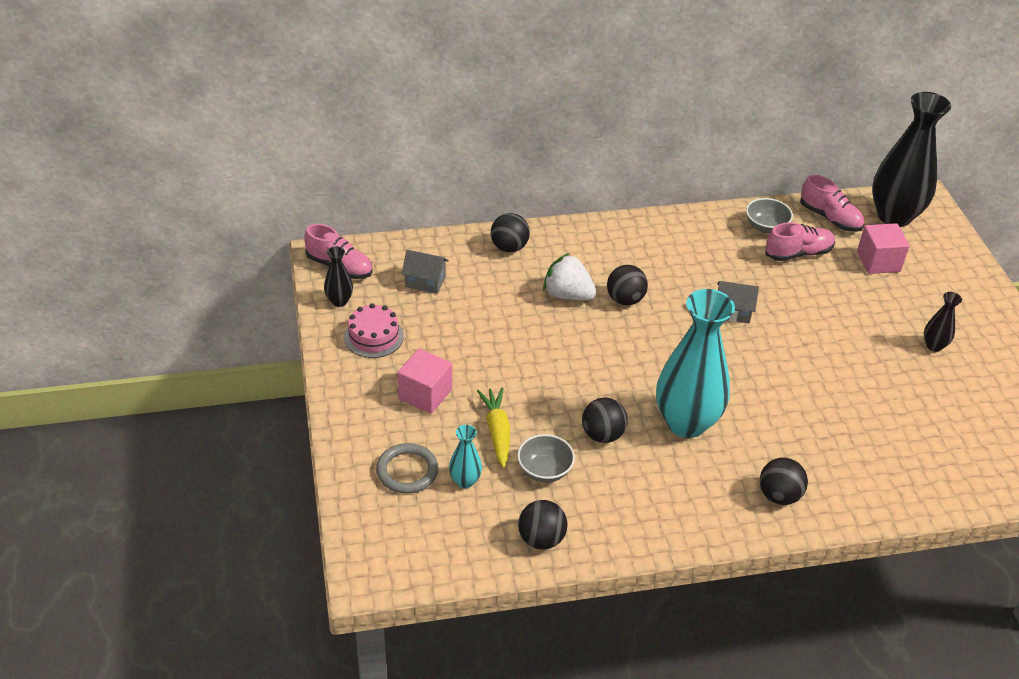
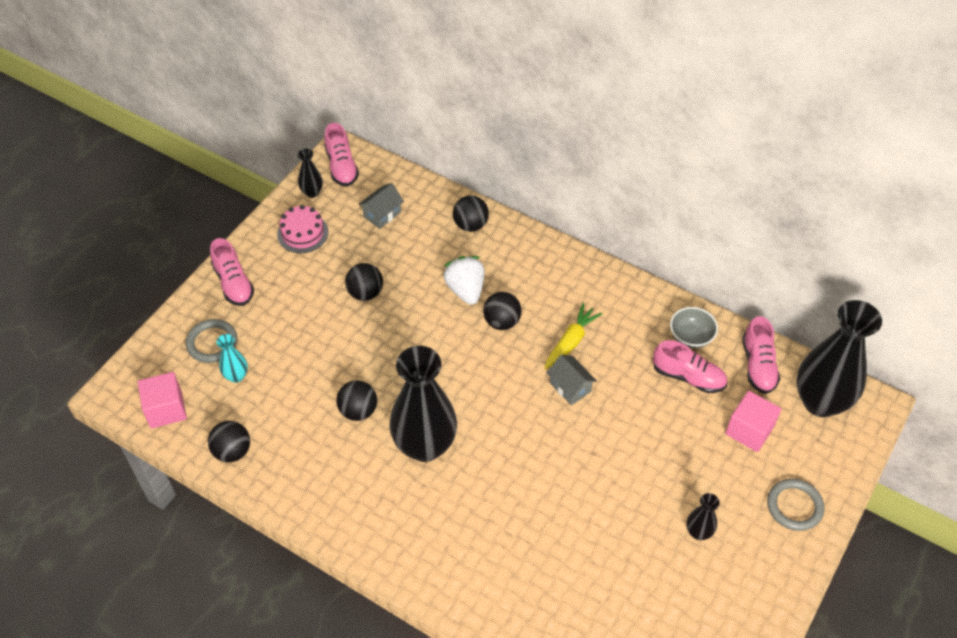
camera: 45 degrees right, 10 degrees up
(362, 413) = (233, 283): none -> pink shoe
(425, 282) = (382, 214): grey house -> grey house turned 75 degrees clockwise
(425, 394) = (284, 297): pink cube -> pink cube (166, 409)
(497, 431) = (296, 356): yellow carrot -> yellow carrot (571, 341)
(544, 470) = (291, 407): grey bowl -> none
(686, 423) = (425, 445): turquoise vase -> black vase
(779, 495) = (419, 548): black ball -> black ball (365, 293)
(963, 289) = (794, 506): none -> grey ring

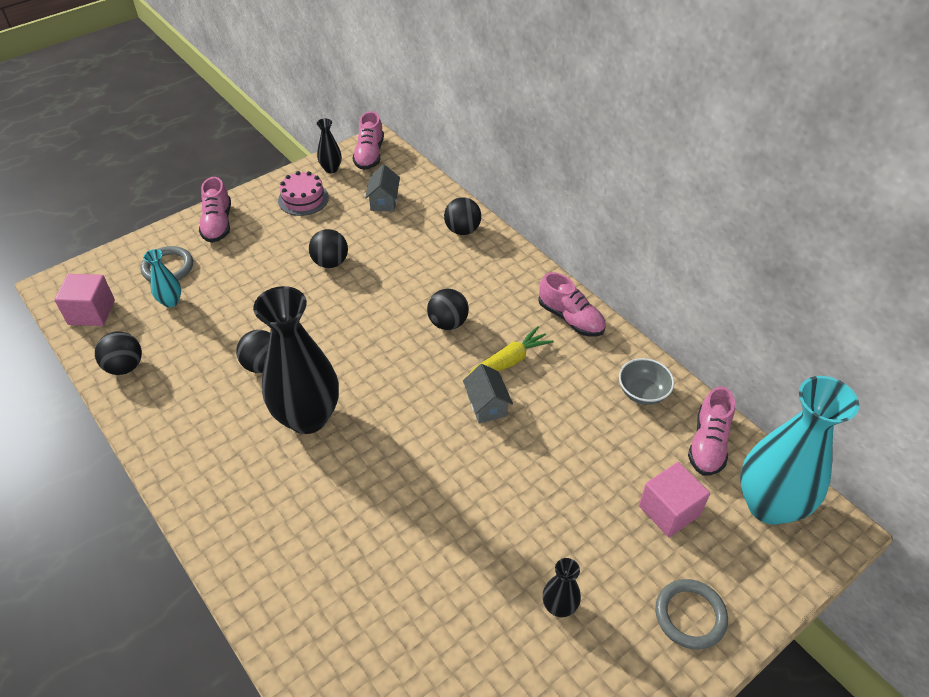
camera: 20 degrees right, 5 degrees down
(382, 214) = (384, 201): grey house -> grey house turned 60 degrees counterclockwise
(465, 290) = (427, 285): white strawberry -> none
(688, 377) = (622, 432): pink shoe -> pink shoe (570, 318)
(820, 402) = (769, 505): black vase -> turquoise vase

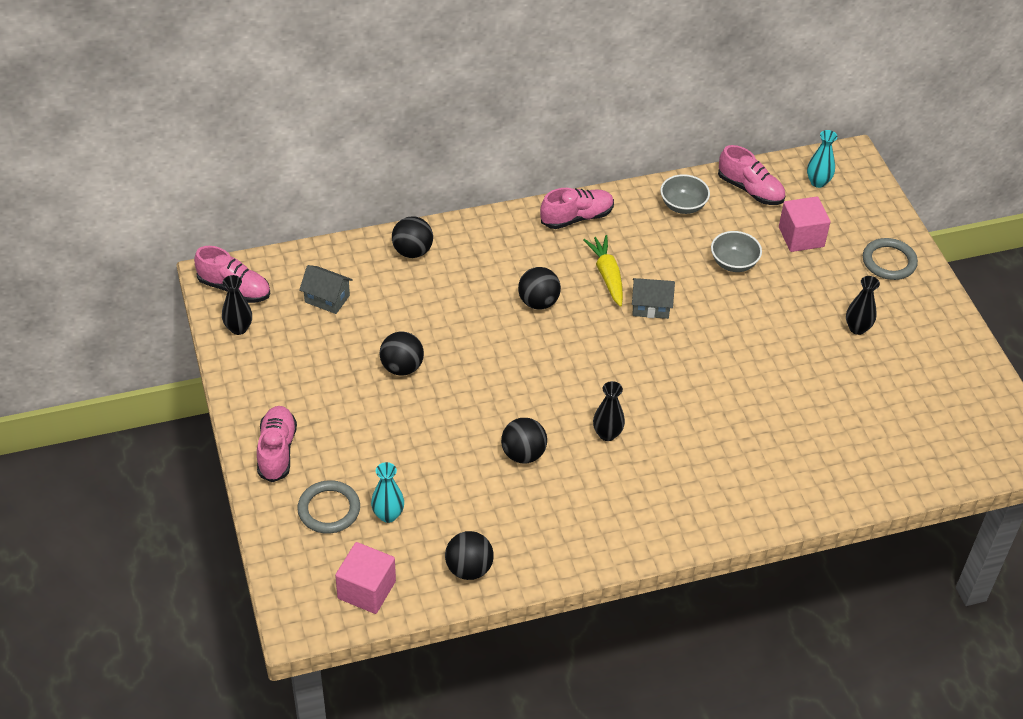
camera: 70 degrees left, 0 degrees up
(218, 224) = (277, 451): pink shoe -> pink shoe turned 105 degrees counterclockwise
(303, 199) = (279, 365): pink cake -> none
(308, 417) = (607, 434): black vase -> black vase, size x0.43
(588, 458) = (733, 263): none -> grey bowl
(769, 505) = (818, 182): turquoise vase -> turquoise vase, size x0.43

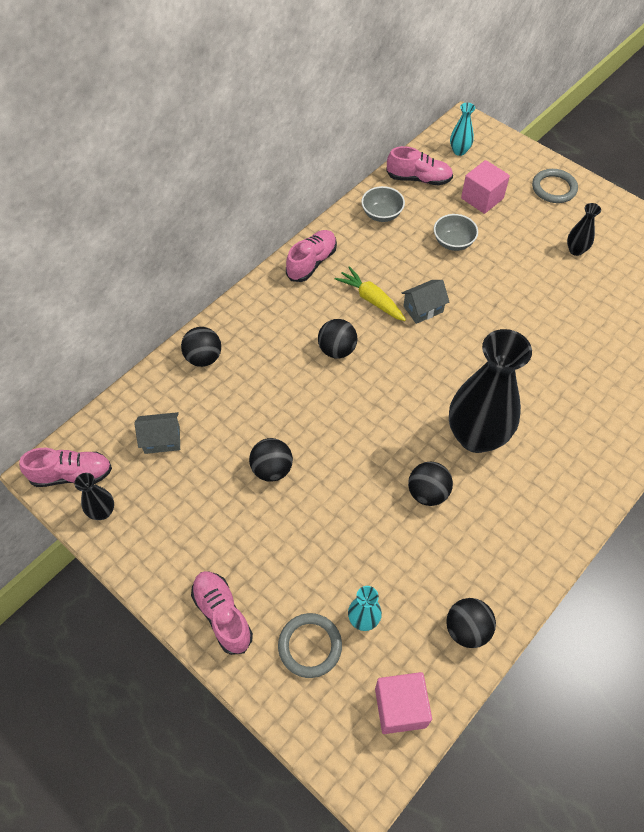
camera: 30 degrees left, 10 degrees up
(607, 434) = (476, 436): black vase -> black vase, size x2.30

